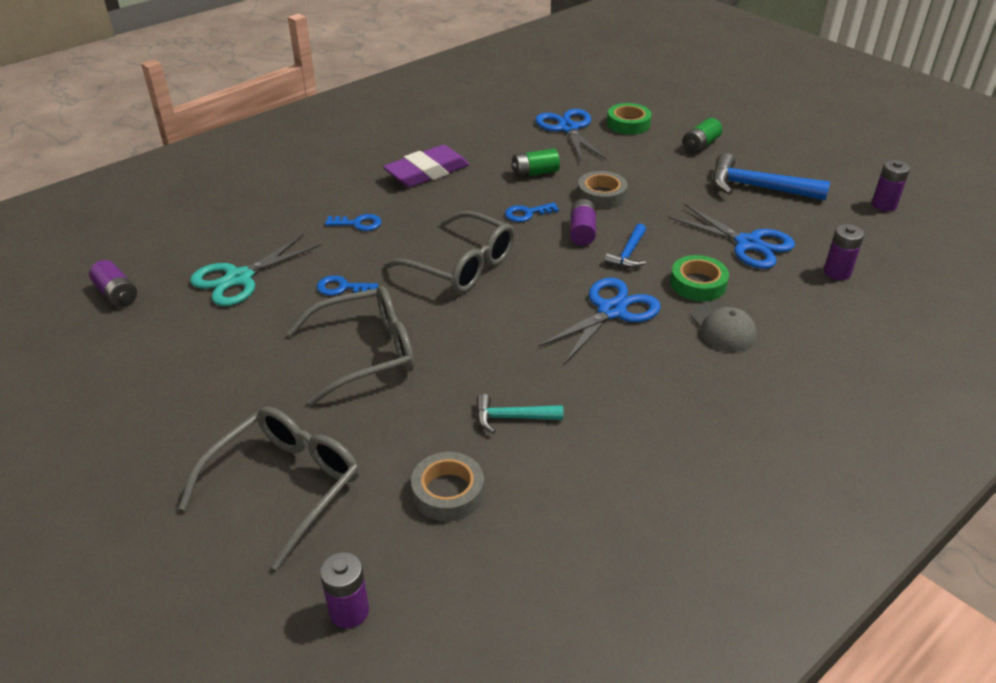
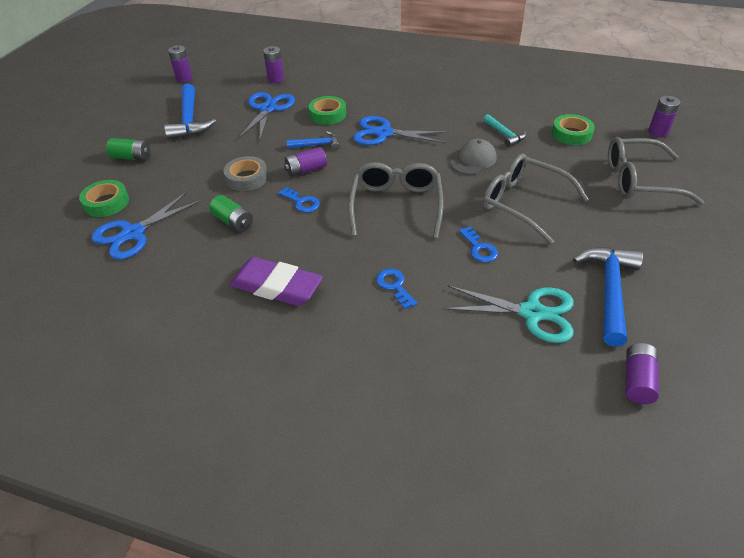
camera: 120 degrees left, 5 degrees up
(196, 337) = (609, 290): none -> blue hammer
(448, 492) = (571, 134): grey tape -> green tape
(723, 327) = (362, 98): grey cap -> grey cap (473, 160)

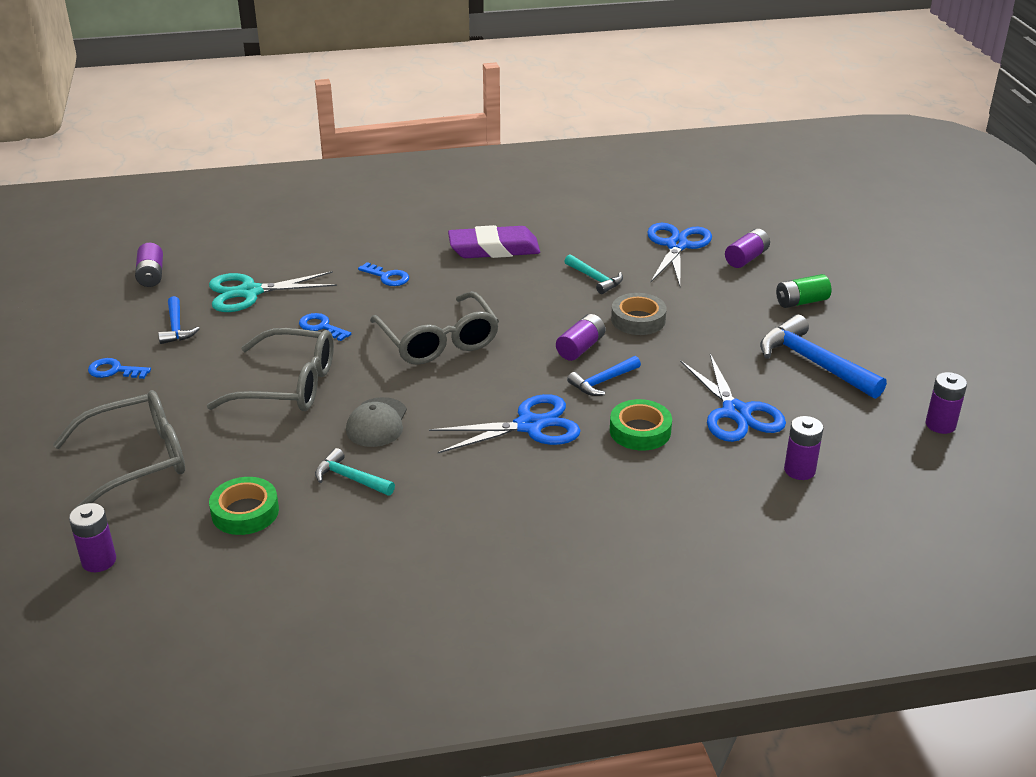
camera: 150 degrees right, 10 degrees down
(106, 202) = (746, 258): green tape -> purple battery
(233, 222) = (595, 279): green battery -> turquoise hammer
(302, 202) = (546, 315): blue key -> blue key (114, 370)
(609, 290) = (176, 328): blue hammer -> blue hammer, size x0.56

